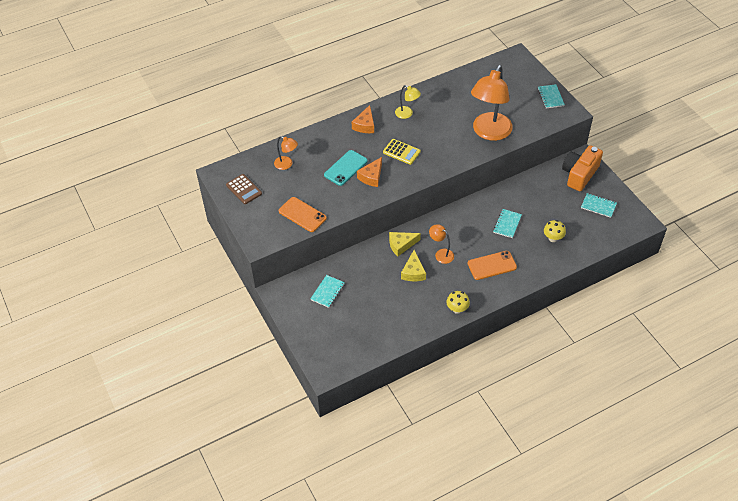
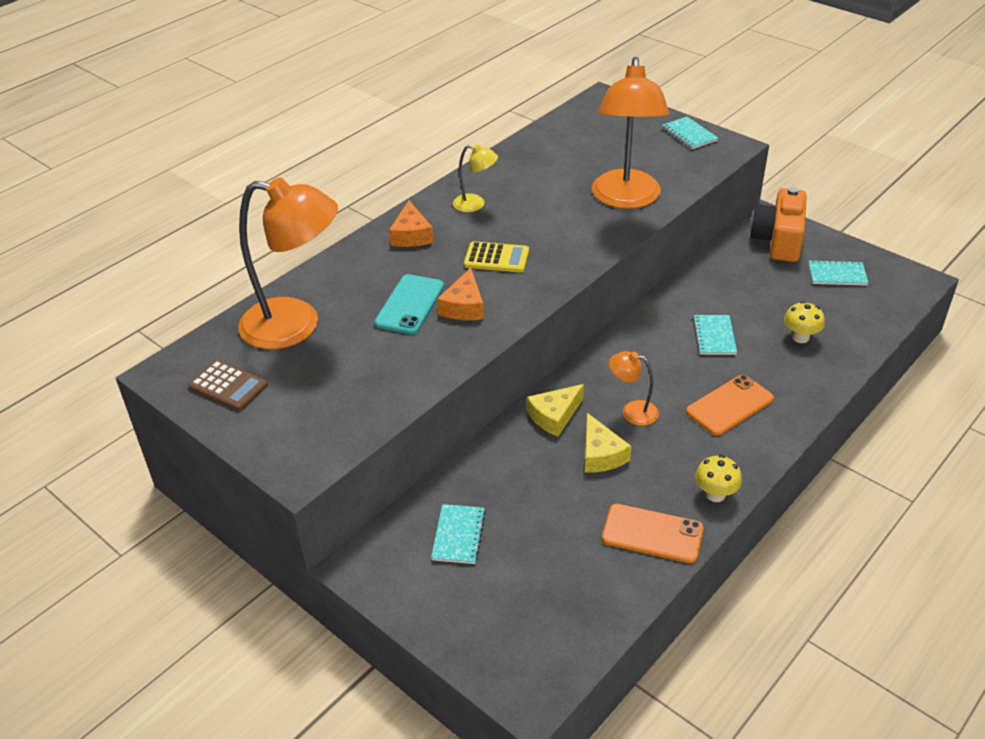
camera: 20 degrees left, 10 degrees down
(286, 164) = (296, 325): orange lamp -> orange lamp, size x2.19
(302, 214) = (364, 399): orange phone -> orange phone (652, 534)

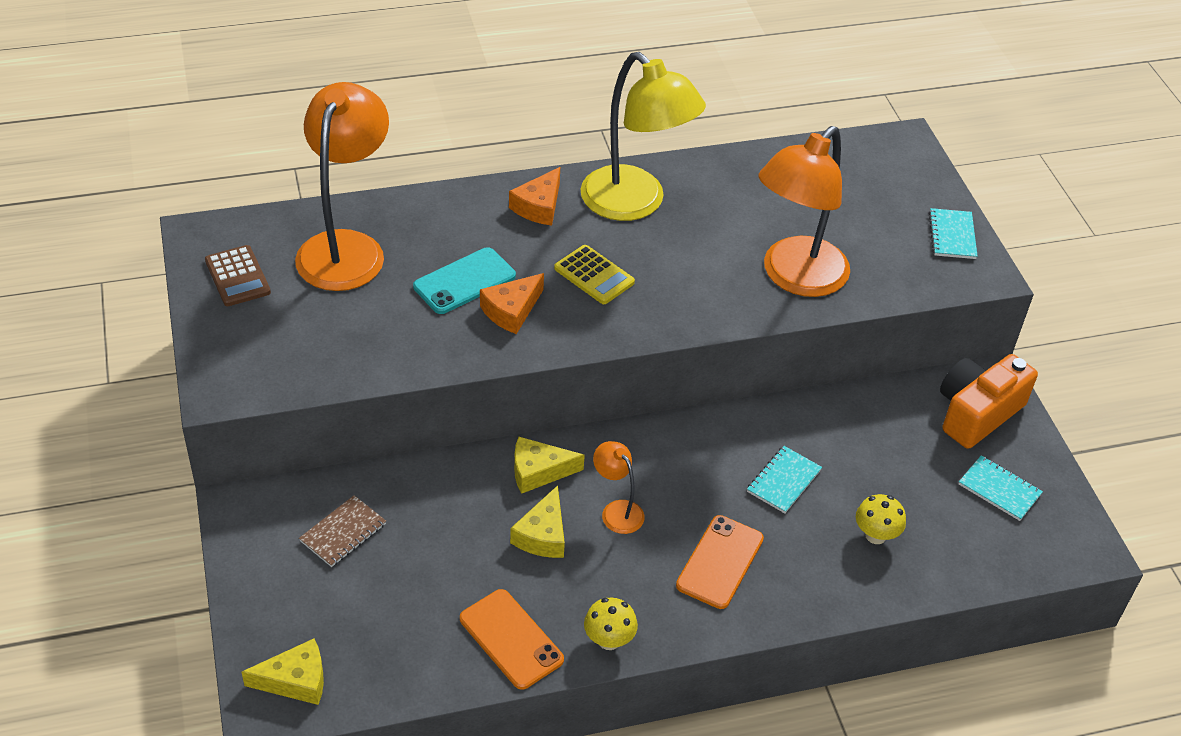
camera: 30 degrees right, 5 degrees up
(296, 325) = (346, 247): orange lamp -> orange lamp turned 120 degrees counterclockwise
(458, 535) = (343, 533): turquoise notebook -> brown notebook
(475, 204) = (635, 204): yellow lamp -> yellow lamp, size x2.19
(531, 660) = (295, 680): none -> yellow cheese
(729, 405) = (720, 562): orange phone -> orange phone turned 60 degrees counterclockwise

